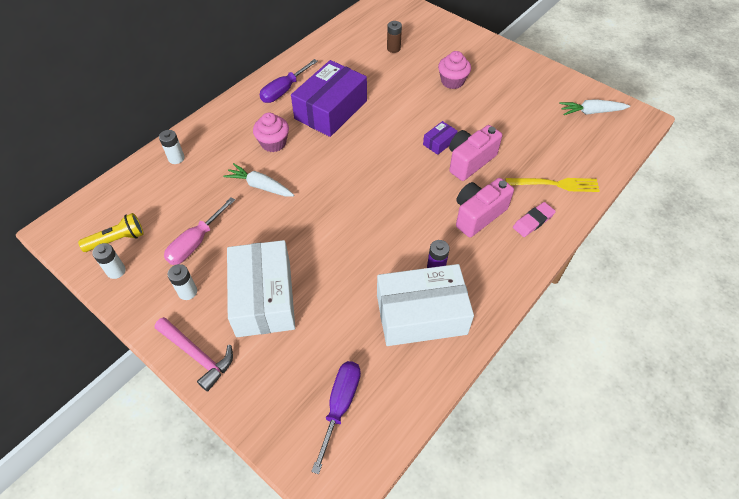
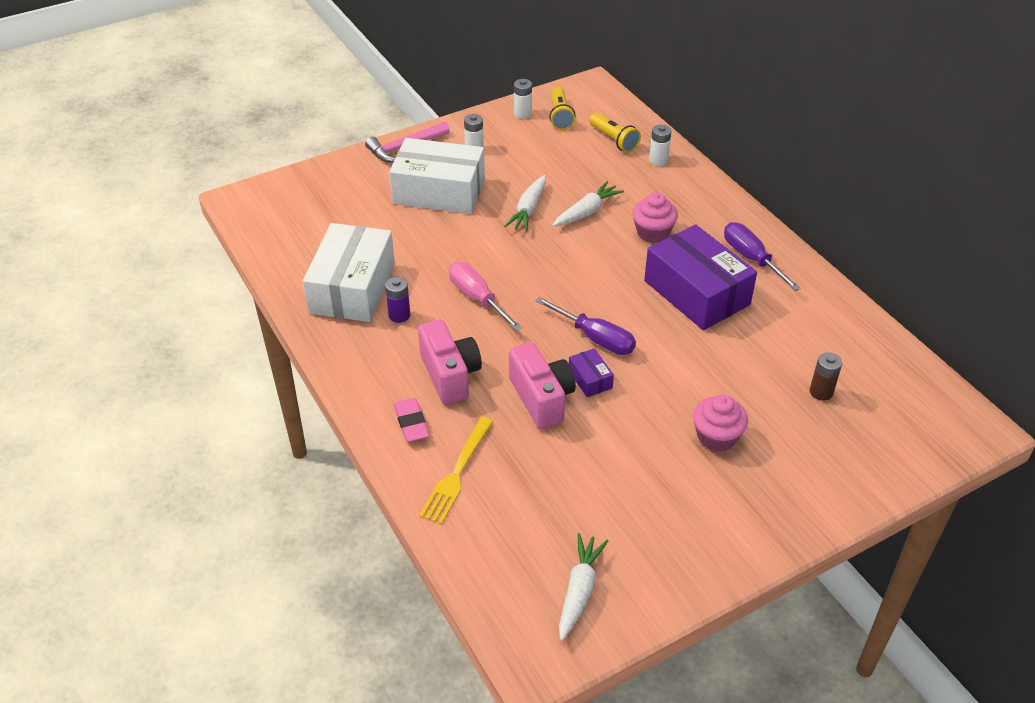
camera: 110 degrees right, 10 degrees down
(151, 192) = (614, 140): none -> yellow flashlight
(196, 242) = (530, 160): pink screwdriver -> pink screwdriver (477, 298)
(270, 224) = (528, 210): none -> white carrot
(340, 406) = (301, 215): purple screwdriver -> purple screwdriver (595, 338)

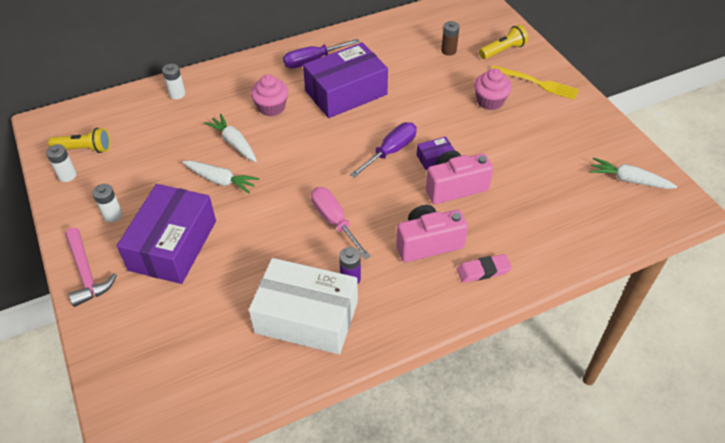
camera: 85 degrees left, 5 degrees up
(439, 191) = (173, 245): white box -> purple box
(457, 474) = (535, 242): yellow fork -> yellow fork (537, 83)
(477, 298) = (334, 221): pink screwdriver -> pink screwdriver turned 90 degrees clockwise
(614, 140) = (137, 117): yellow flashlight -> yellow flashlight (503, 50)

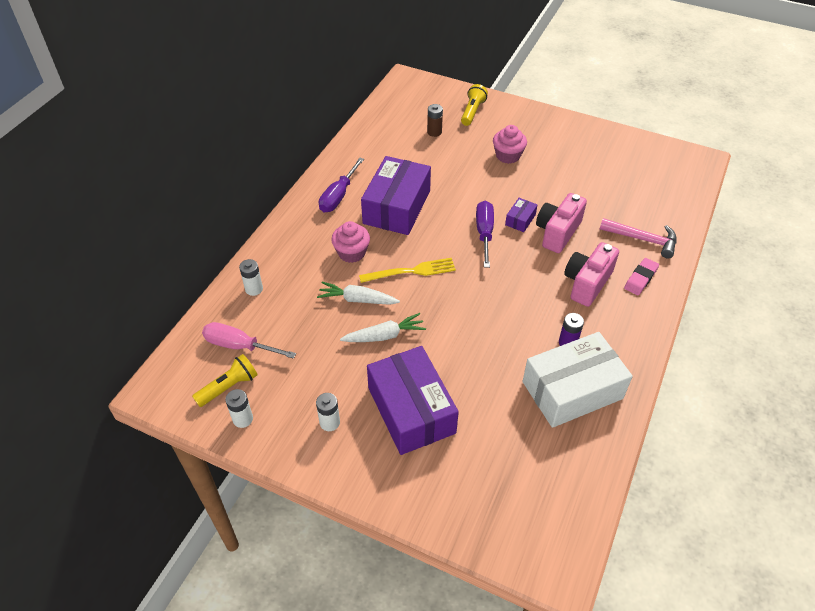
camera: 40 degrees left, 0 degrees up
(86, 273) = (369, 482): pink hammer -> pink hammer (643, 239)
(334, 221) = (508, 310): pink screwdriver -> pink screwdriver (239, 346)
(537, 83) = (523, 124): yellow fork -> yellow fork (412, 271)
(628, 180) = (653, 162): white carrot -> none

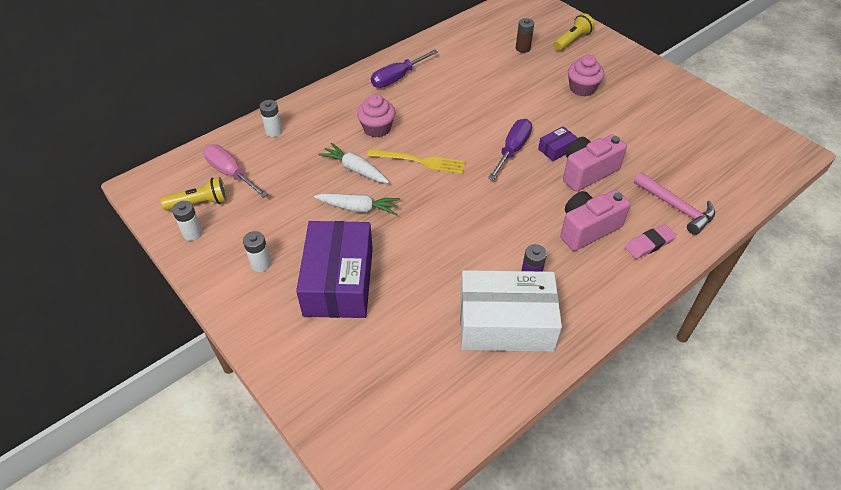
camera: 25 degrees right, 0 degrees up
(397, 207) = (444, 102): purple box -> none

